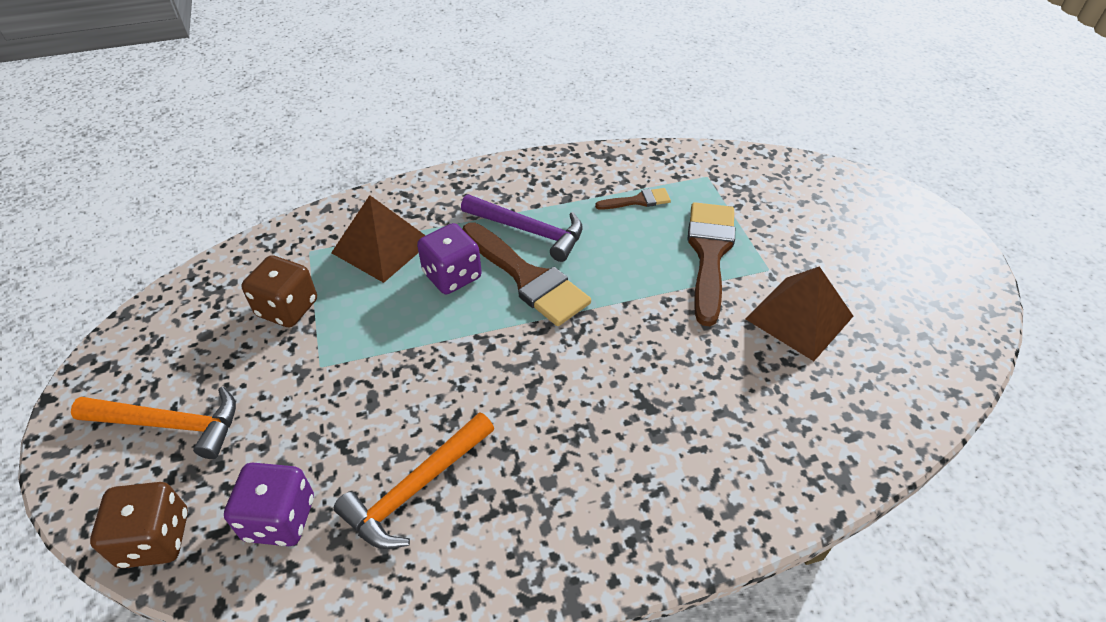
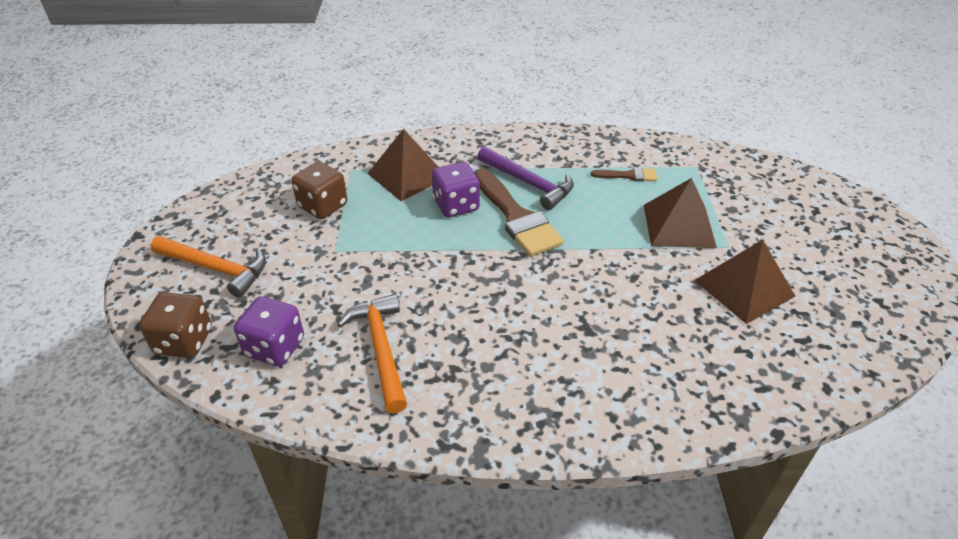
camera: 15 degrees right, 5 degrees down
(415, 488) = (381, 349): orange hammer -> orange hammer turned 105 degrees clockwise
(709, 254) = (678, 225): brown brush -> brown pyramid

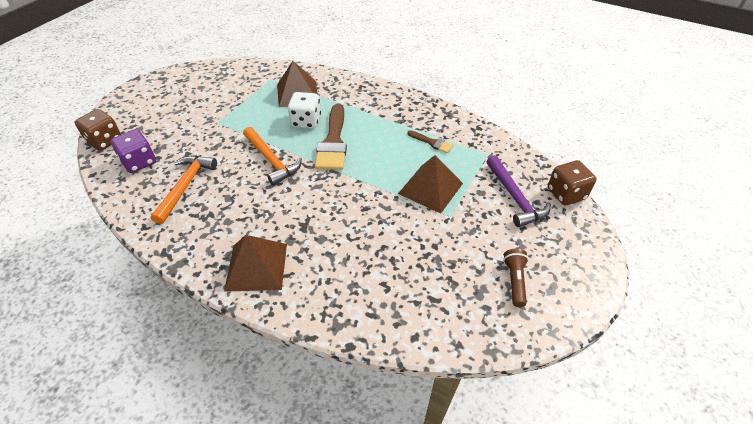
camera: 30 degrees right, 5 degrees up
(216, 269) = (153, 109): orange hammer -> orange hammer (271, 160)
(323, 206) = (235, 95): brown dice -> brown dice (566, 194)
(456, 205) = (306, 121): purple dice -> white dice
(528, 183) = (362, 124): purple hammer -> purple hammer (514, 198)
(744, 288) = (430, 247): brown pyramid -> brown pyramid (256, 266)
(854, 284) = (514, 281): none -> brown flashlight

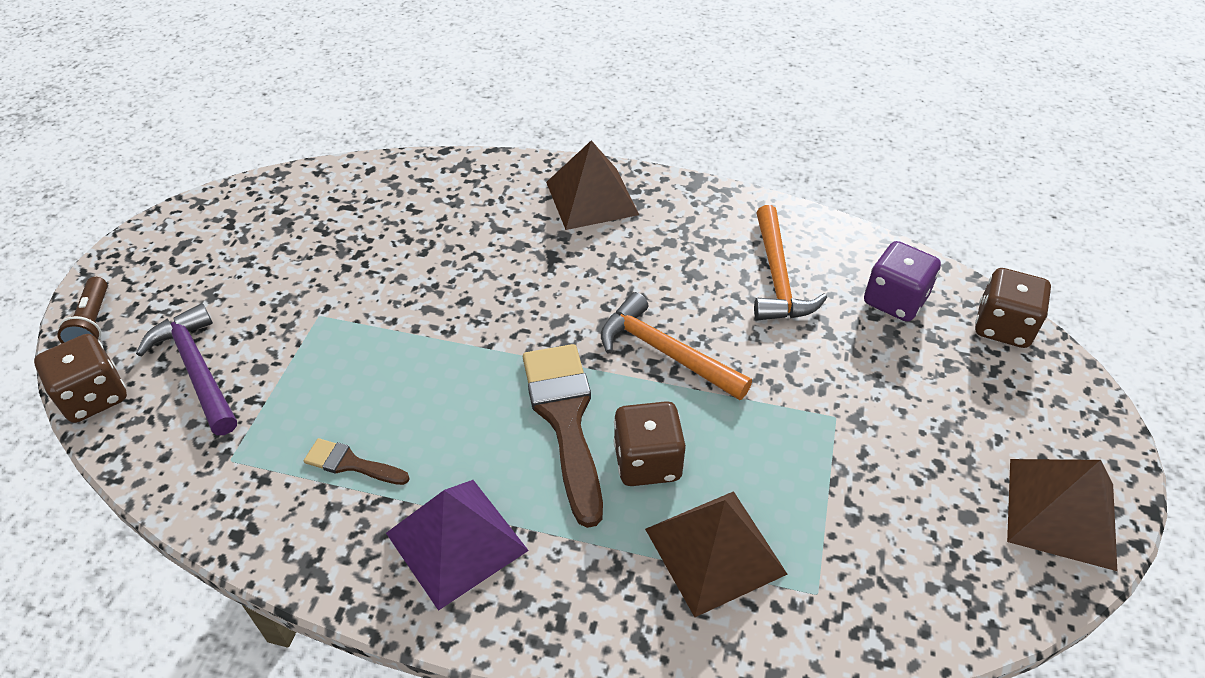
camera: 165 degrees right, 0 degrees up
(306, 121) = (647, 462): white dice -> brown dice
(391, 111) = (456, 541): none -> purple pyramid
(430, 188) = (353, 357): brown pyramid -> brown pyramid (1061, 512)
(514, 281) = (232, 245): brown flashlight -> brown flashlight (93, 323)

